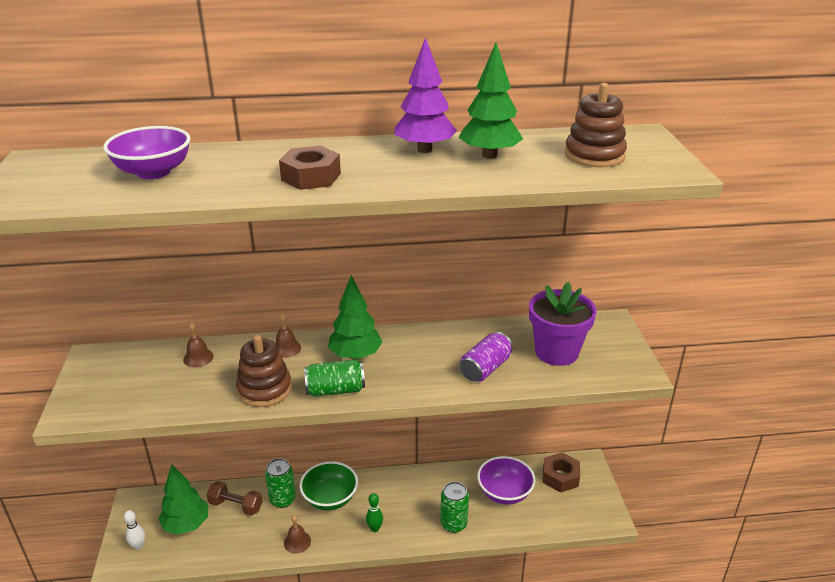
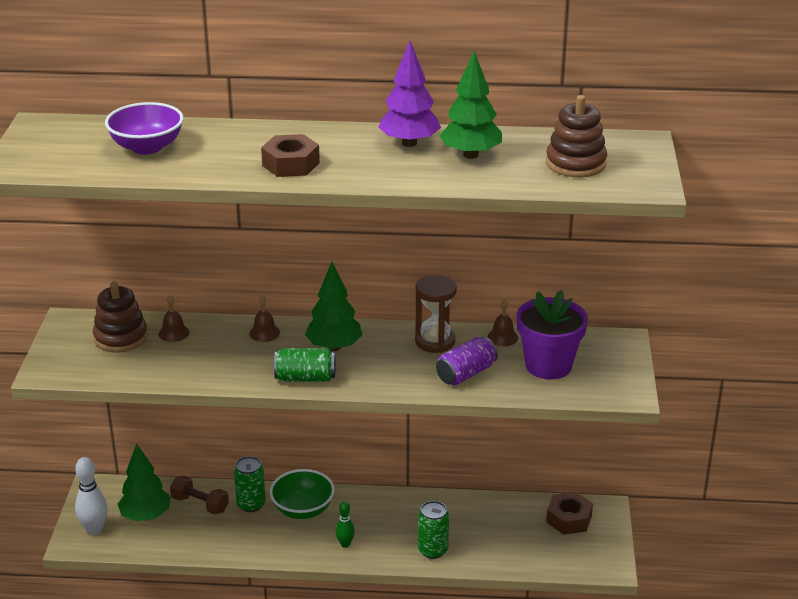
camera: 10 degrees right, 0 degrees up
(138, 546) = (94, 529): white bowling pin -> white bowling pin, size x1.67
(264, 389) = (235, 370): brown stacking toy -> brown stacking toy (121, 337)
(297, 542) = (259, 546): brown bell -> brown bell (502, 337)
(447, 340) = (435, 341): none -> brown hourglass
(504, 493) = (499, 527): purple bowl -> none

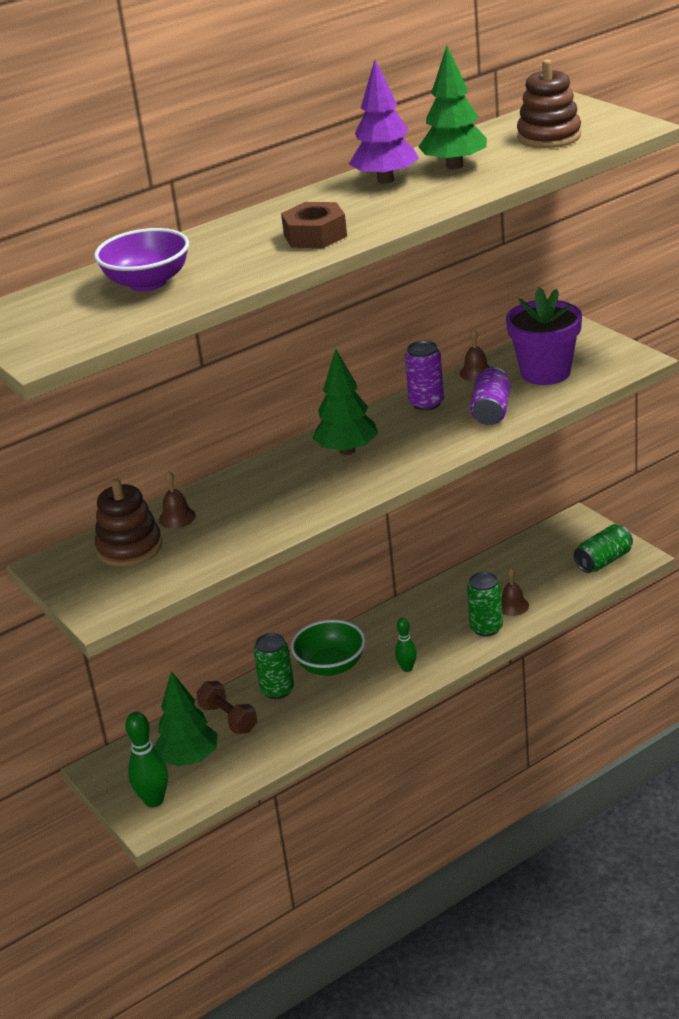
camera: 35 degrees left, 0 degrees up
(94, 529) = (154, 800): white bowling pin -> green bowling pin
(200, 504) = (228, 718): brown dumbbell -> brown dumbbell turned 60 degrees clockwise
(264, 333) = (265, 473): brown bell -> brown bell (513, 606)
(305, 378) = (362, 484): green can -> green can (603, 561)
(435, 341) = (426, 403): brown hourglass -> purple can
(569, 519) = (559, 543): brown nut -> none

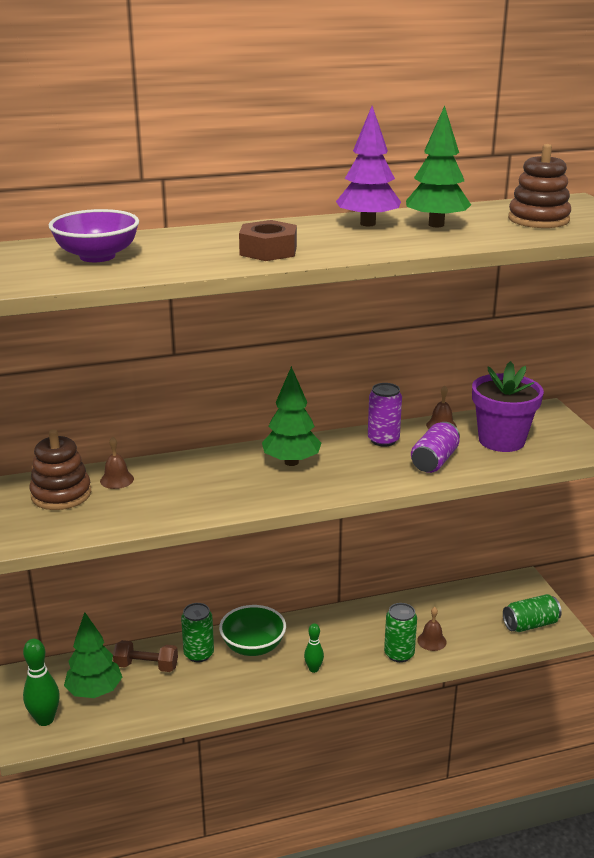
camera: 15 degrees right, 5 degrees down
(228, 718) = (146, 666): brown dumbbell -> brown dumbbell turned 60 degrees counterclockwise

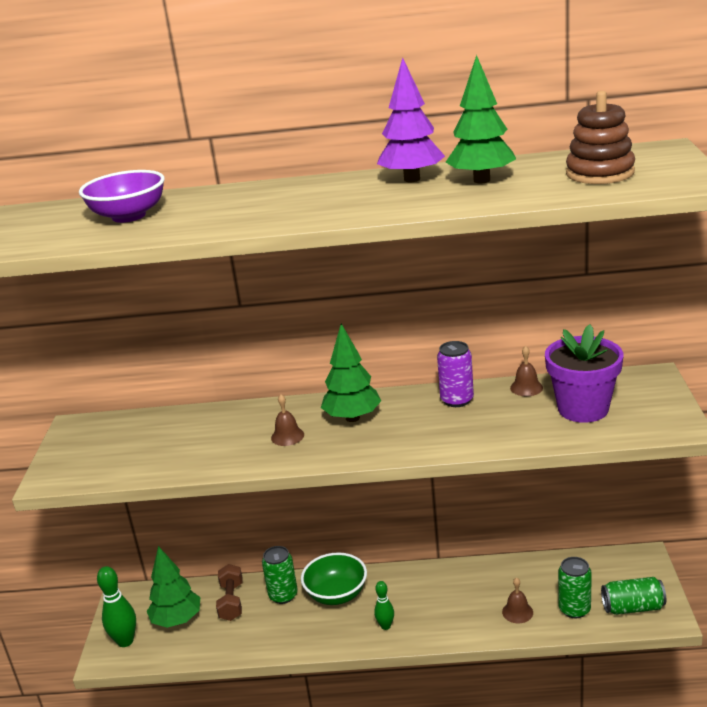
camera: 20 degrees right, 0 degrees up
(61, 494) = (129, 435): brown stacking toy -> none
(117, 480) = (183, 424): brown bell -> brown bell (287, 436)
(146, 666) = (231, 601): brown dumbbell -> brown dumbbell turned 60 degrees clockwise
(268, 251) = (287, 211): brown nut -> none
(399, 654) = (477, 622): green can -> green can (574, 609)
(434, 461) = (497, 427): purple can -> none

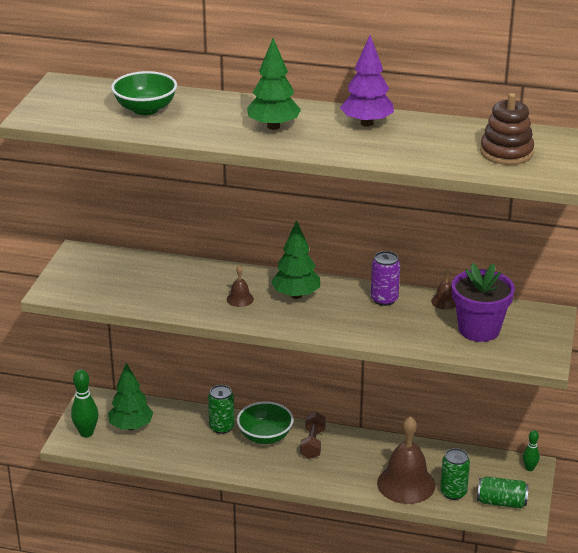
camera: 10 degrees right, 5 degrees up
(129, 216) = (145, 109): purple bowl -> green bowl
(231, 601) = (178, 422): brown dumbbell -> brown dumbbell (312, 443)
(385, 626) = (295, 469): green bowling pin -> green bowling pin (529, 468)
(481, 180) = (416, 137): green tree -> green tree (273, 126)
(517, 612) = (406, 484): brown bell -> brown bell, size x2.24

